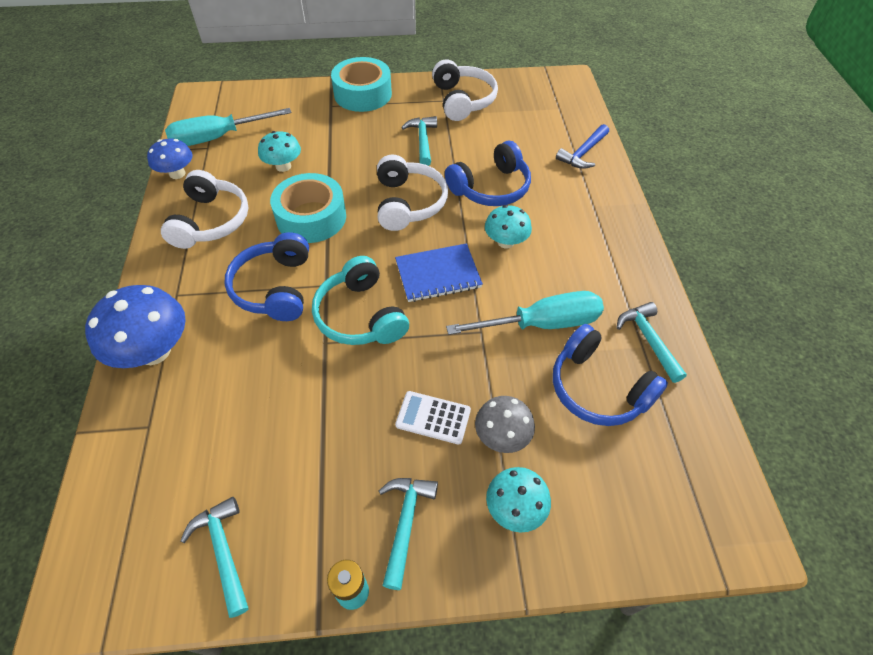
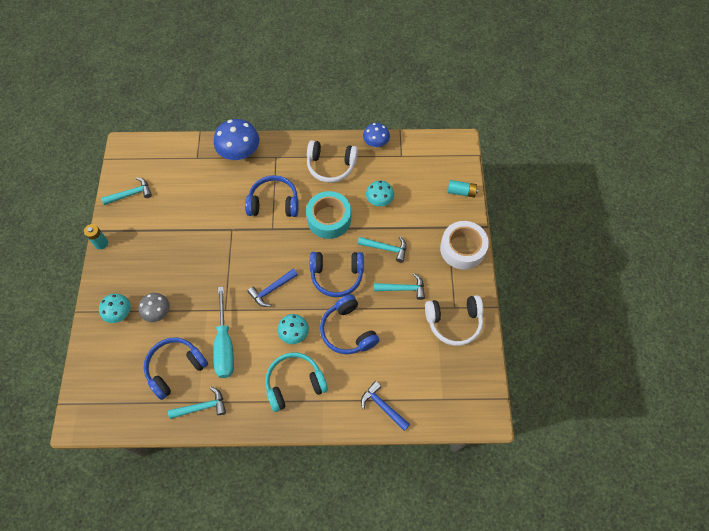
camera: 95 degrees right, 10 degrees up
(218, 138) = (411, 160): turquoise screwdriver -> none
(278, 94) = (461, 192): none -> turquoise battery
(360, 315) = (247, 246): turquoise headphones -> turquoise headphones (294, 383)
(363, 94) = (462, 249): turquoise tape -> white tape
(405, 523) = (124, 265): turquoise hammer -> turquoise hammer (386, 248)
(408, 203) = (337, 276): white headphones -> blue headphones
(433, 418) = (175, 280): white calculator -> none
(438, 274) = (272, 289): blue notebook -> blue hammer

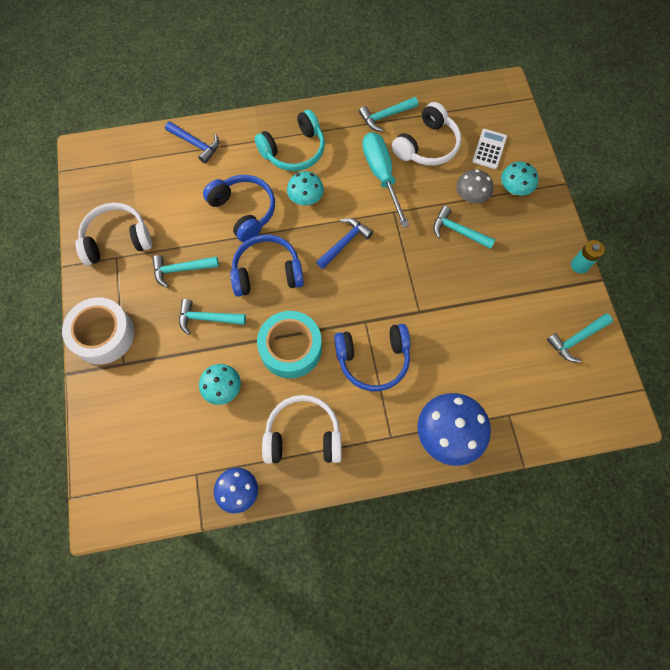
camera: 170 degrees right, 5 degrees up
(123, 355) = (489, 149): none -> white calculator
(175, 368) = (427, 145): blue headphones -> white headphones
(180, 284) = (458, 231): none -> turquoise hammer
(461, 192) = (102, 424): turquoise battery -> none

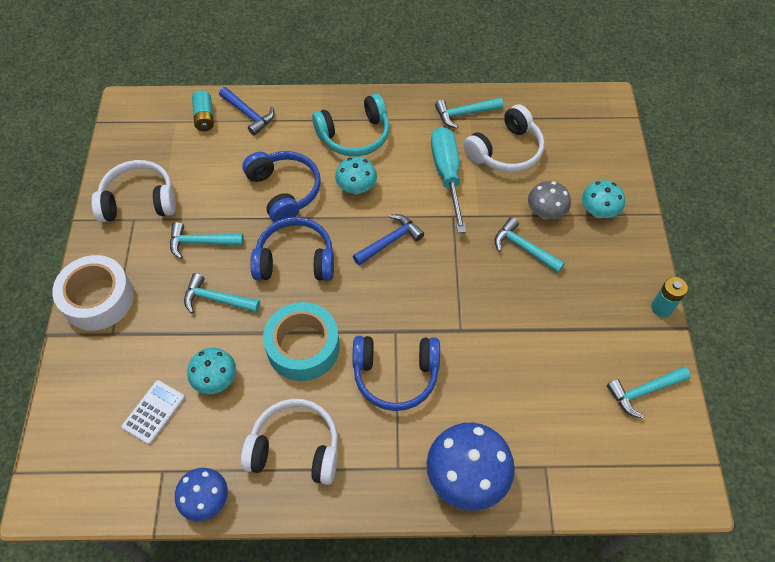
camera: 10 degrees right, 10 degrees down
(156, 152) = (204, 117): none -> turquoise battery
(489, 149) = (576, 164): white calculator -> white calculator (154, 412)

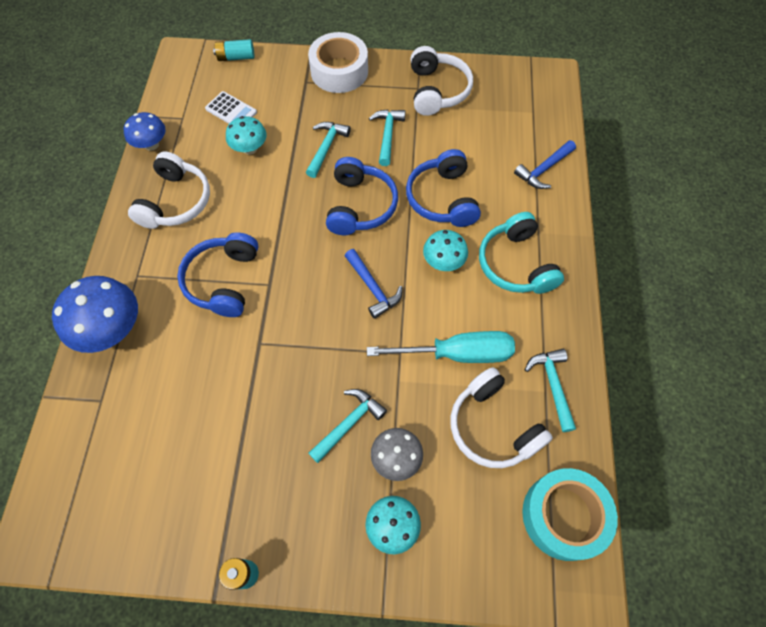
camera: 95 degrees right, 5 degrees up
(204, 117) = (538, 134): turquoise battery -> turquoise battery (236, 57)
(284, 191) = (442, 198): blue headphones -> blue headphones turned 105 degrees clockwise
(303, 347) = (267, 209): turquoise tape -> turquoise tape (563, 516)
(644, 391) = (148, 521): turquoise hammer -> none

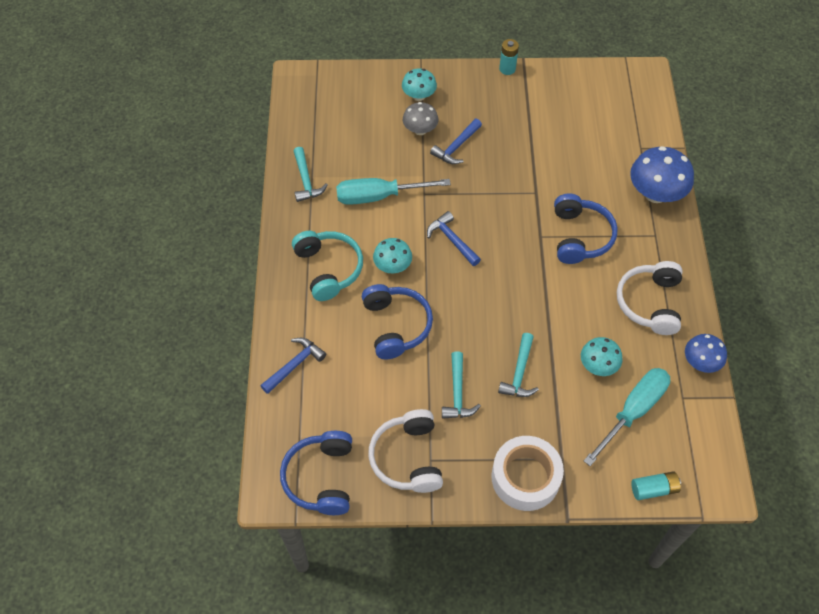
camera: 175 degrees right, 5 degrees down
(231, 111) = (633, 411): white calculator -> turquoise screwdriver
(349, 423) = (456, 147): turquoise hammer -> blue hammer
(360, 206) = (474, 312): blue headphones -> blue headphones (321, 478)
(493, 426) = (352, 152): white headphones -> none
(563, 516) = (306, 108): turquoise tape -> none

